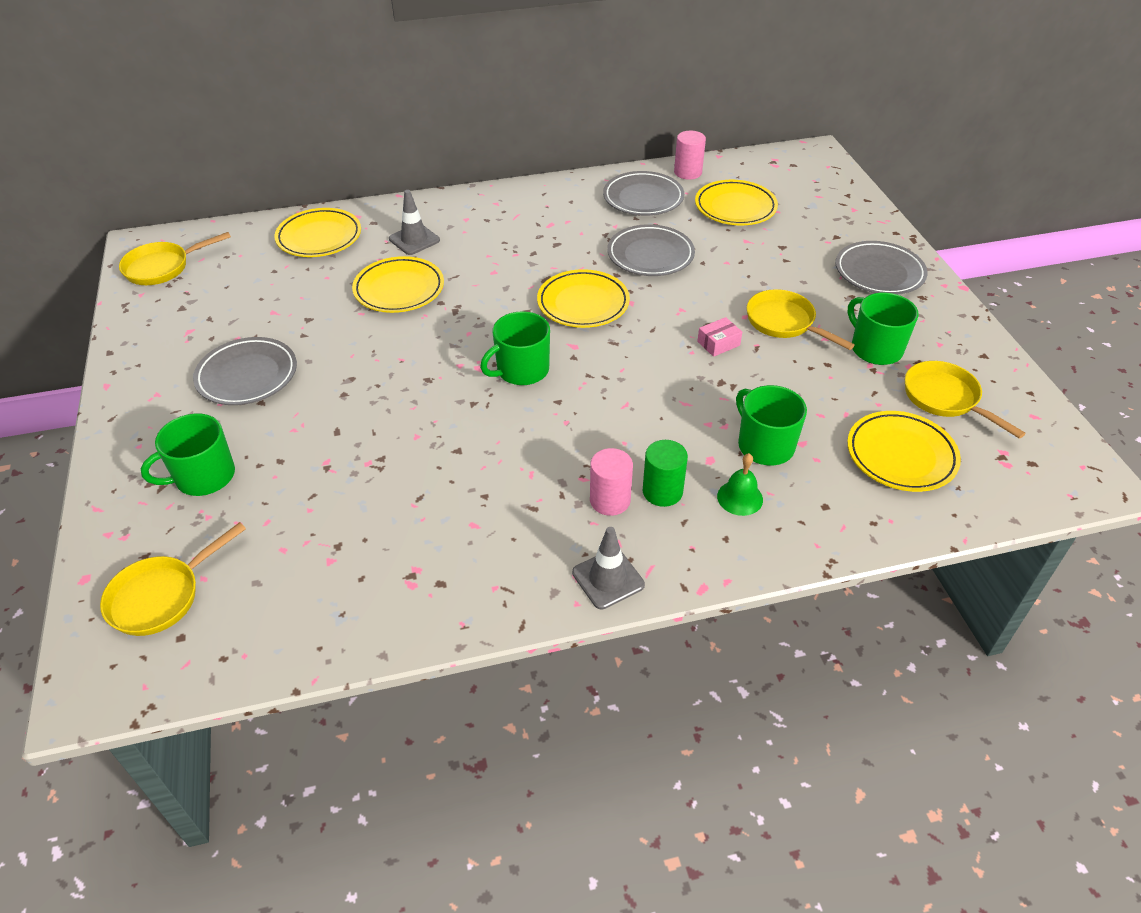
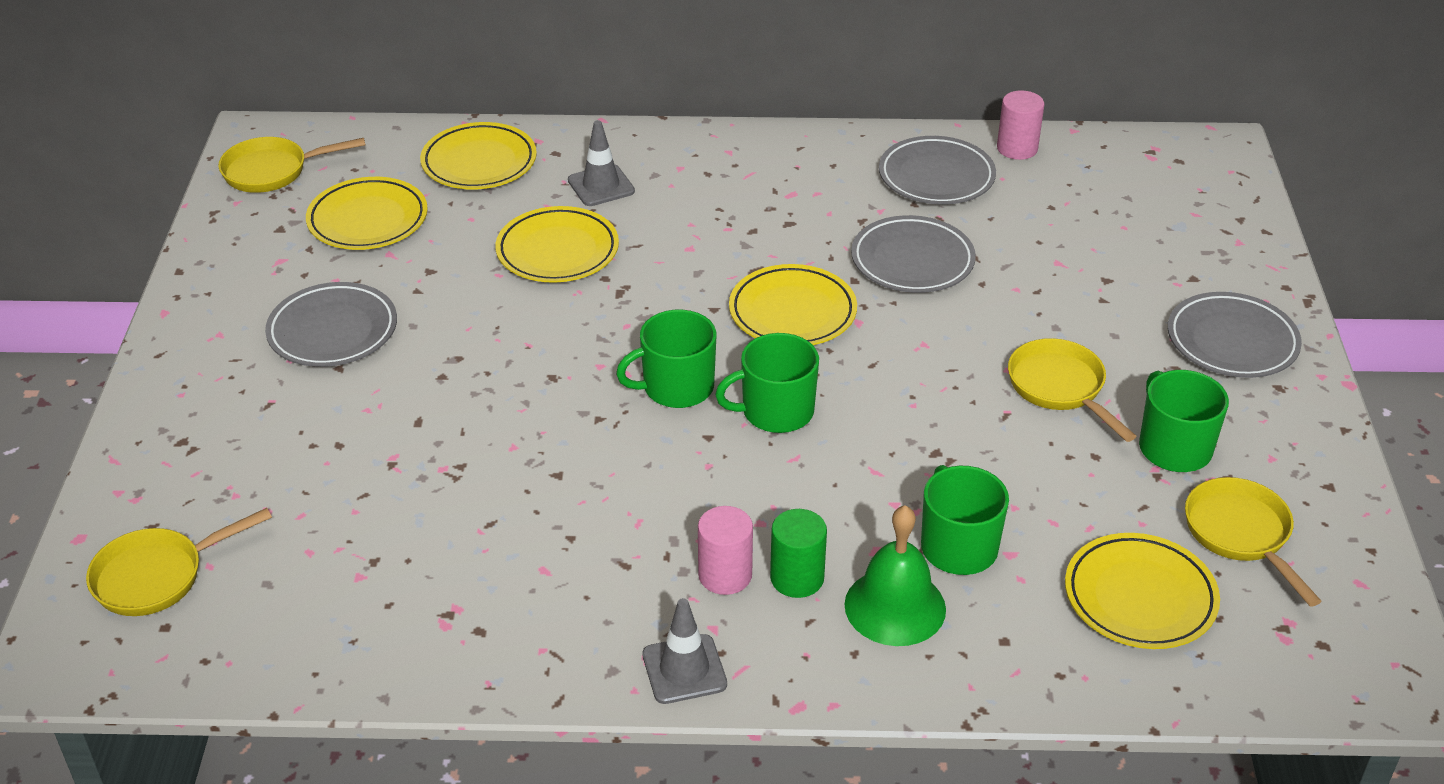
camera: 15 degrees right, 5 degrees down
(203, 476) = (244, 446): green mug -> green mug (776, 411)
(718, 343) = (955, 400): pink box -> none
(735, 207) = (1063, 211): yellow plate -> yellow plate (368, 220)
(740, 498) = (895, 606): green bell -> green bell, size x1.65

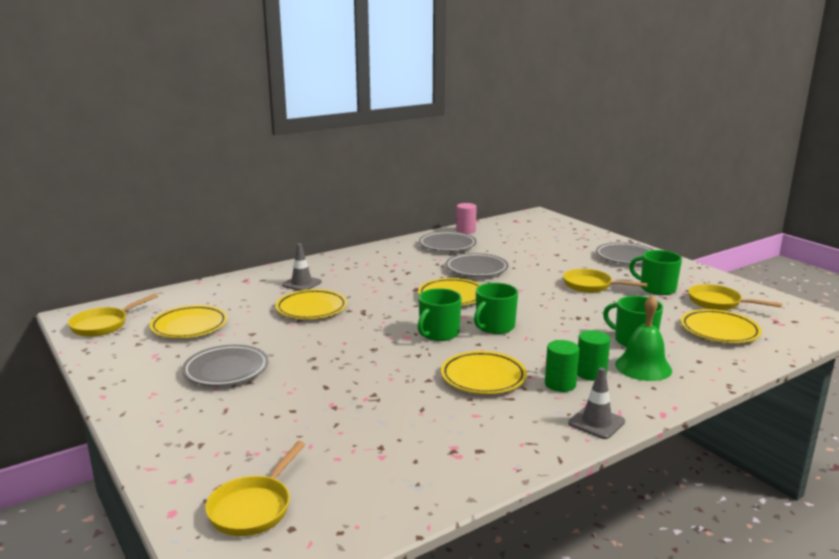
camera: 35 degrees left, 20 degrees down
(479, 163) = (225, 292): yellow plate -> yellow plate (483, 377)
(725, 575) = (560, 384): pink cylinder -> green cylinder

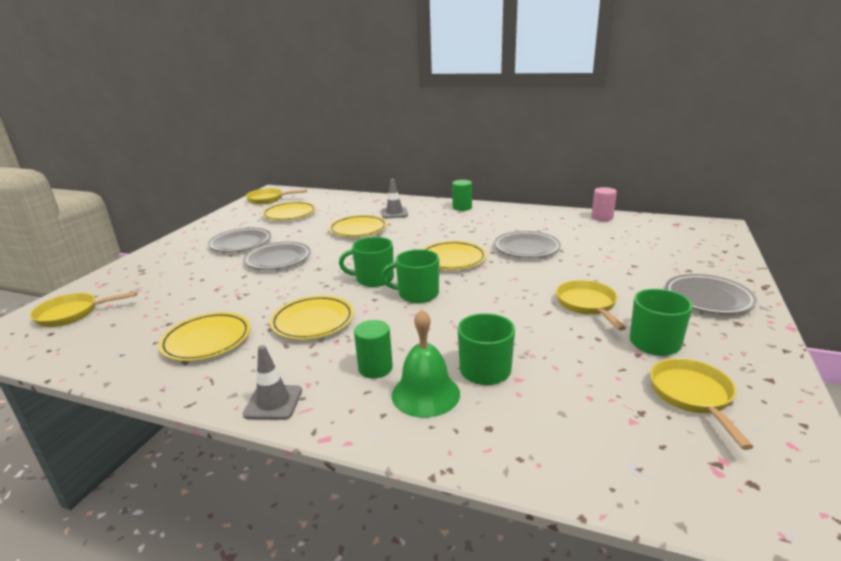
camera: 55 degrees right, 5 degrees up
(447, 245) = (555, 223): grey plate -> grey plate (278, 259)
(560, 384) = (335, 359): green cylinder -> green cylinder (462, 207)
(719, 331) = (601, 420): yellow plate -> yellow plate (207, 341)

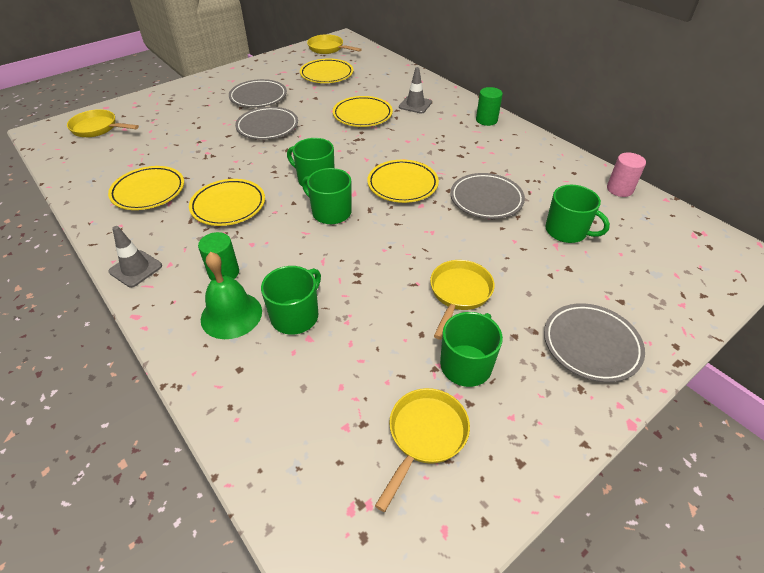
camera: 30 degrees right, 20 degrees up
(603, 247) = (567, 231): none -> green mug

